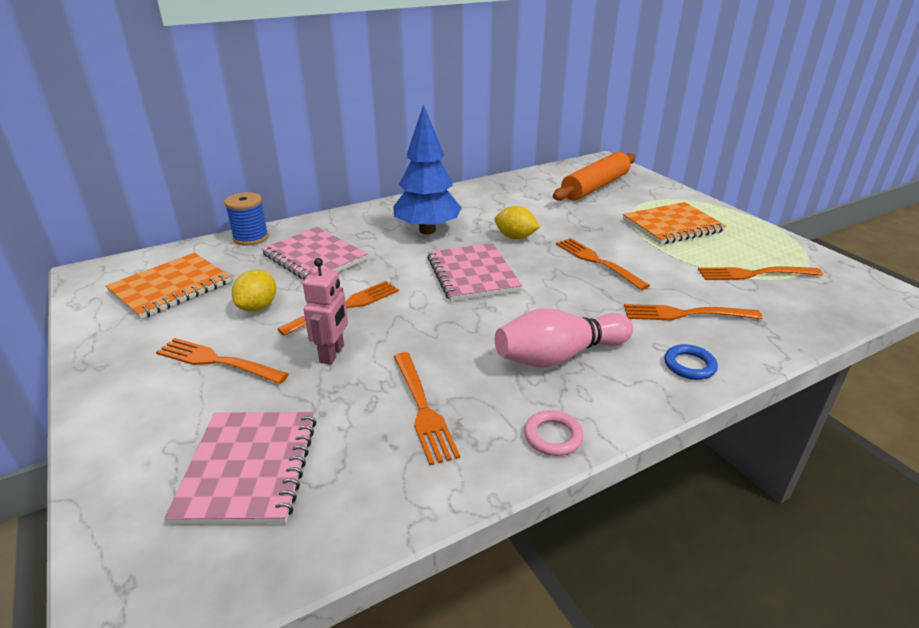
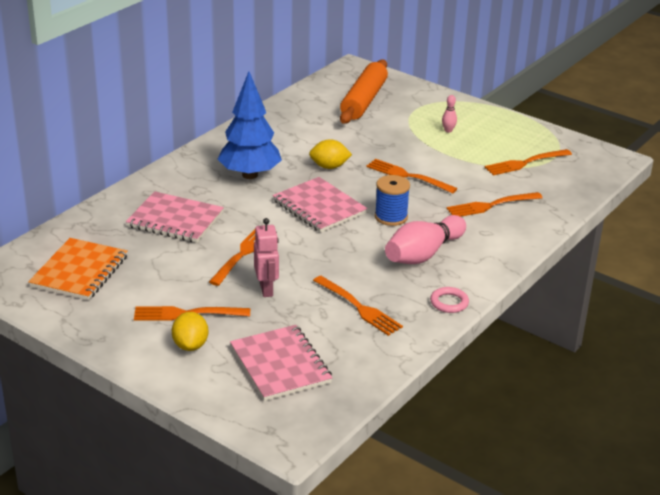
camera: 25 degrees left, 0 degrees up
(251, 237) = (96, 214): blue spool -> blue spool (391, 217)
(258, 307) = (173, 270): yellow lemon -> yellow lemon (190, 345)
(672, 226) = (448, 130): orange notebook -> pink bowling pin
(689, 365) = (509, 241): blue ring -> none

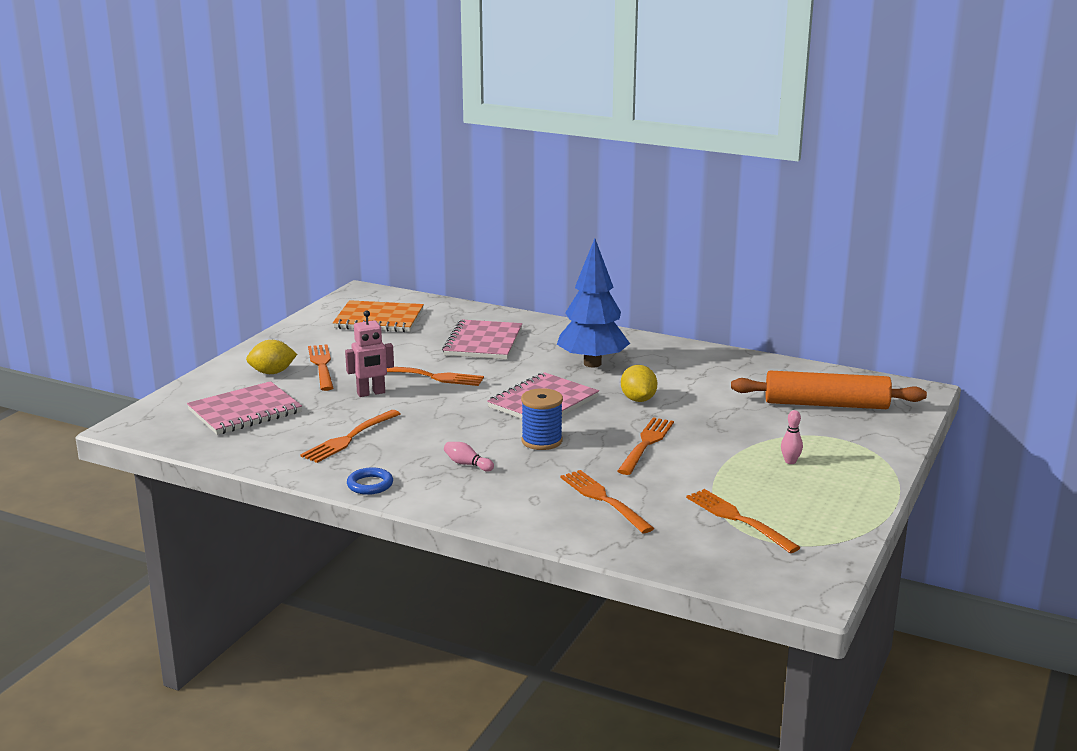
camera: 80 degrees right, 10 degrees down
(423, 254) = (467, 464): pink bowling pin -> pink bowling pin, size x0.42
(449, 302) = (370, 485): pink ring -> blue ring

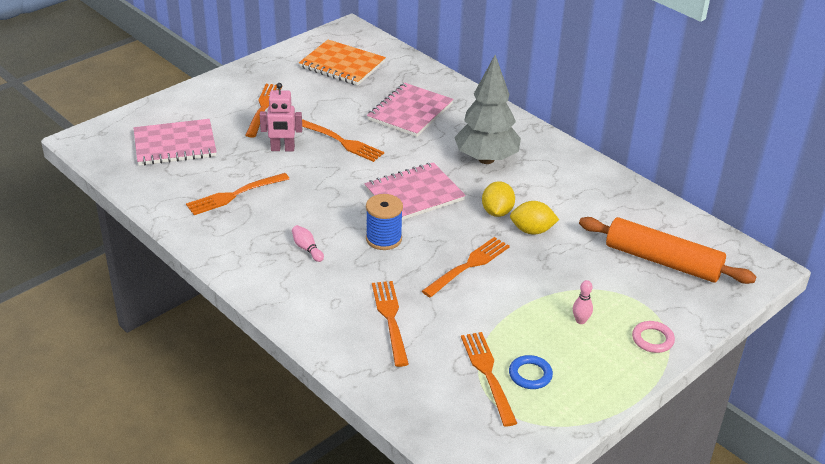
camera: 20 degrees right, 15 degrees up
(272, 373) = (221, 107): yellow lemon -> yellow lemon (532, 230)
(370, 485) = (218, 250): blue ring -> blue ring (530, 375)
(592, 363) = (486, 159): blue tree -> grey tree
(868, 461) = (652, 339): none -> pink ring

